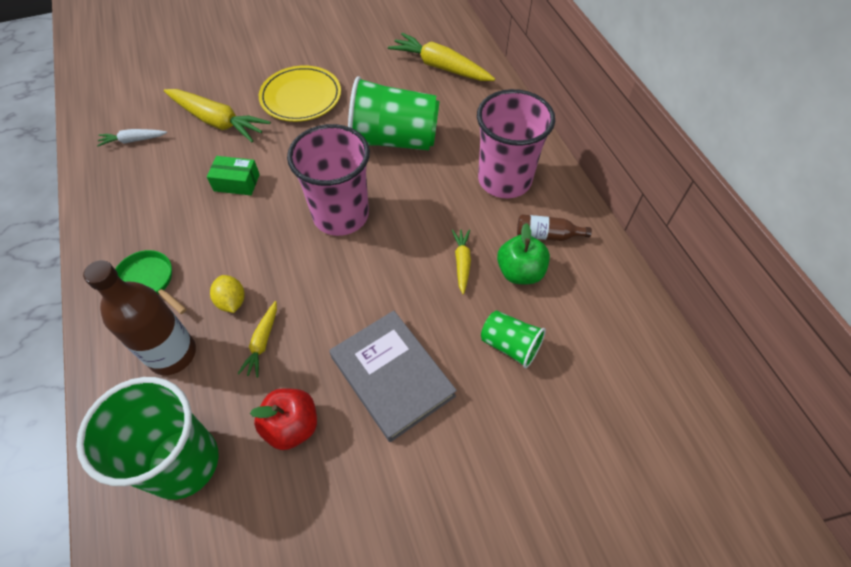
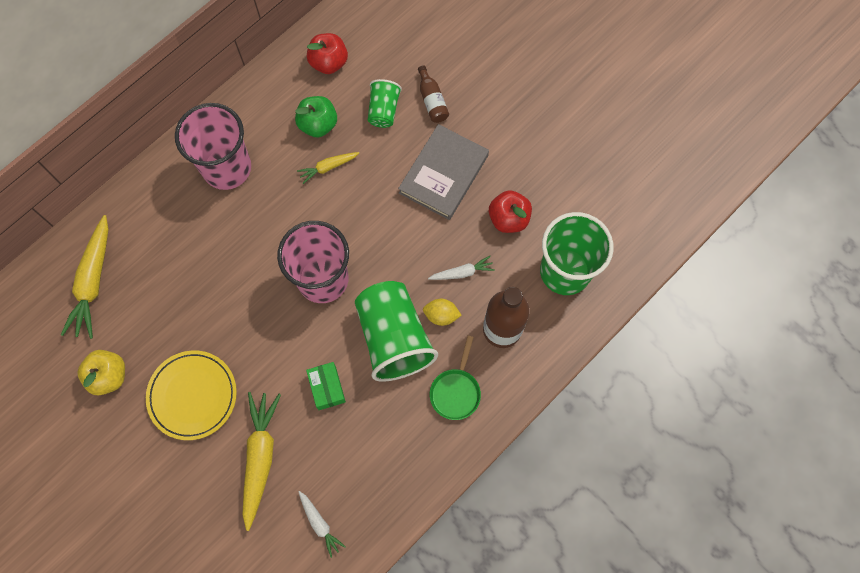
camera: 115 degrees left, 15 degrees up
(232, 301) = (441, 315): yellow lemon -> yellow lemon turned 60 degrees clockwise
(262, 342) = (462, 272): yellow carrot -> white carrot
(354, 57) = (109, 376): none -> yellow apple
(394, 140) = (216, 278): green cup -> green cup (394, 338)
(547, 235) = (273, 117): brown bottle -> brown bottle (432, 100)
(600, 312) = (329, 62): none -> red apple

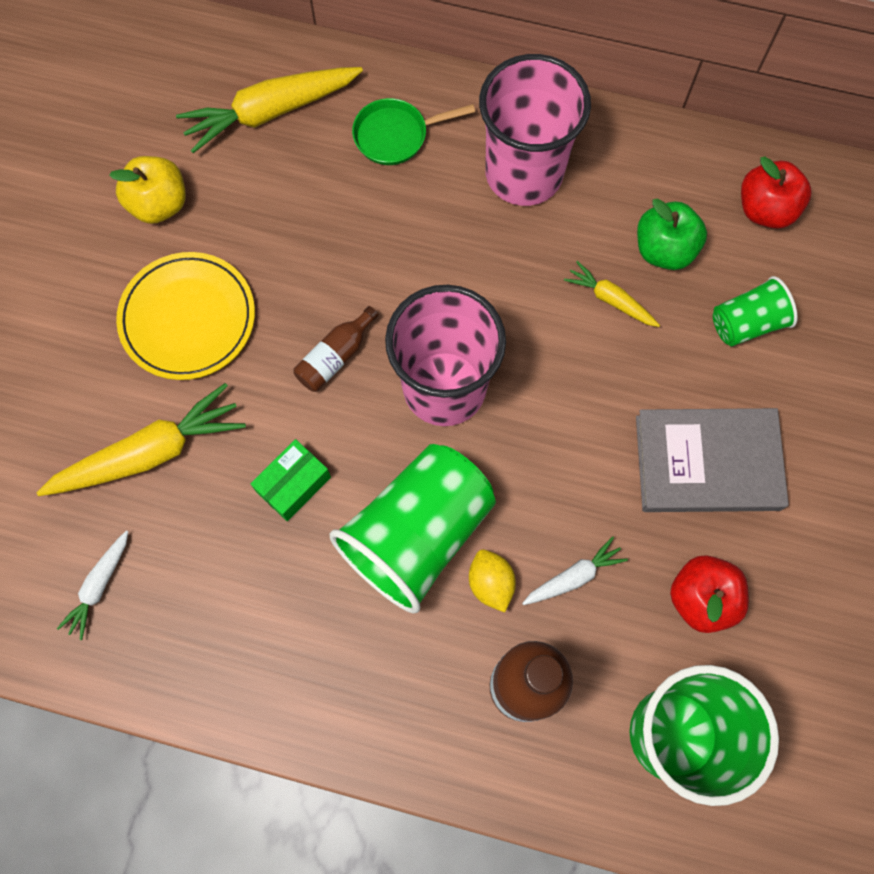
camera: 60 degrees right, 0 degrees up
(432, 100) = (809, 381): brown bottle -> brown bottle (336, 356)
(456, 391) = (389, 670): green pan -> green pan (395, 135)
(462, 272) = (574, 576): white carrot -> white carrot turned 75 degrees counterclockwise

